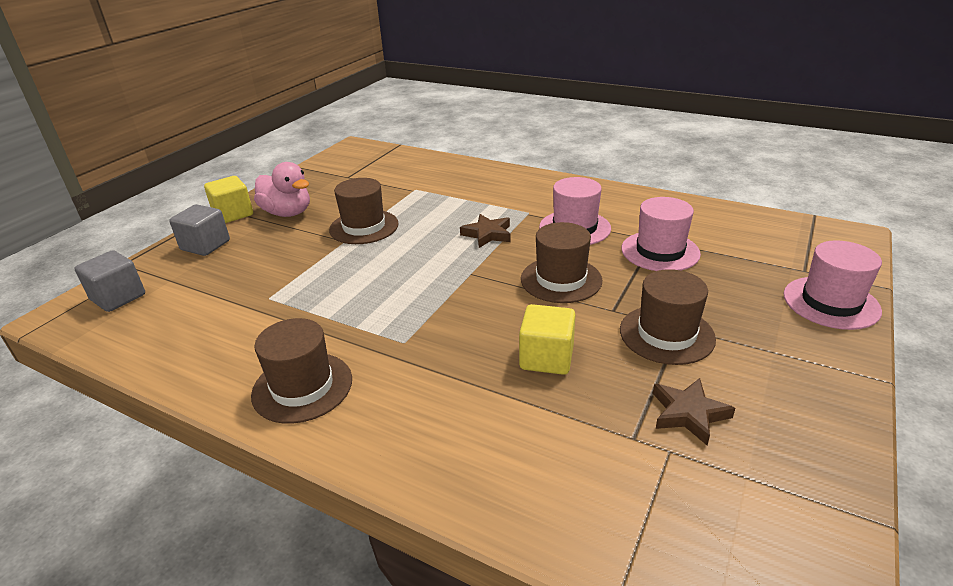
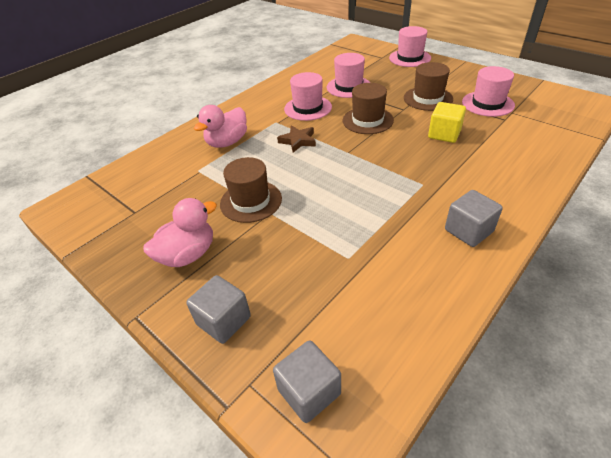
camera: 75 degrees left, 10 degrees up
(233, 214) = (158, 303): yellow cube -> none
(302, 387) = (468, 231): brown hat -> grey cube
(472, 193) = (227, 142): none -> pink duck
(688, 413) = (487, 104): brown star -> pink hat

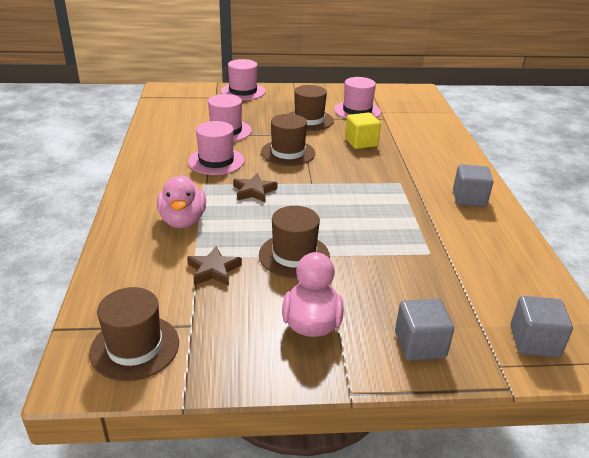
camera: 50 degrees left, 10 degrees down
(96, 207) = (135, 347): none -> brown hat
(194, 184) = (214, 270): none -> brown star

